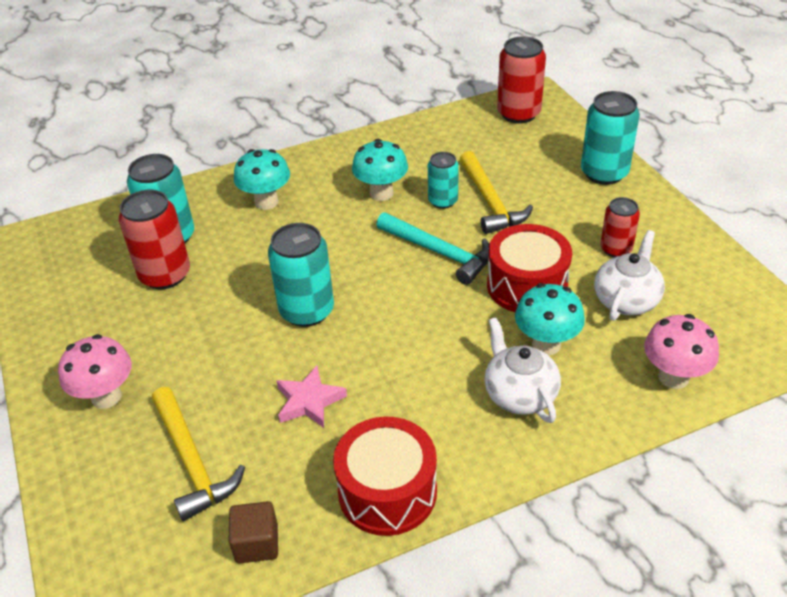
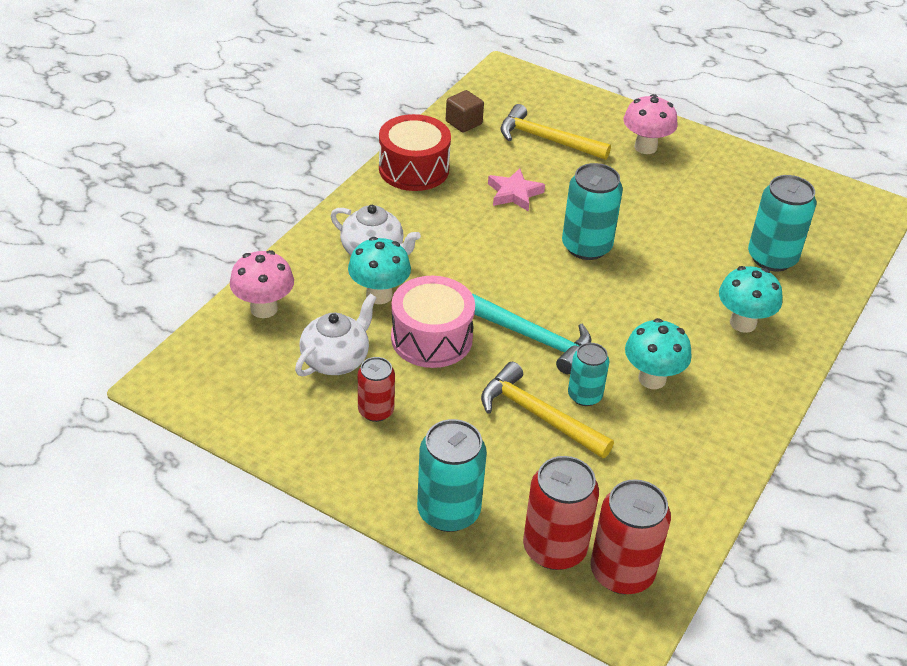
camera: 140 degrees right, 0 degrees up
(165, 275) = (728, 228): red can -> red can (554, 548)
(439, 252) = (534, 338): turquoise hammer -> turquoise hammer turned 150 degrees counterclockwise
(527, 285) = (431, 338): red drum -> pink drum
(626, 300) = (336, 360): white teapot -> white teapot turned 135 degrees counterclockwise

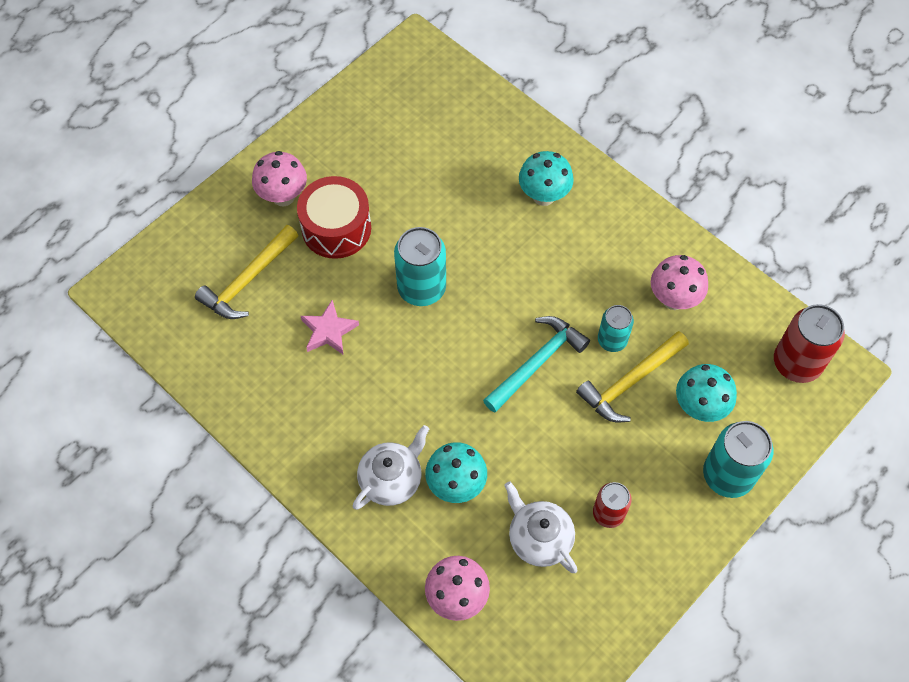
camera: 75 degrees left, 20 degrees up
(414, 169) = (266, 417): red drum -> red drum (336, 228)
(431, 338) = (523, 449): pink drum -> none
(463, 123) = (197, 352): brown cube -> none
(554, 548) = (771, 404): red can -> none
(652, 379) = (599, 284): turquoise mushroom -> turquoise mushroom (699, 407)
(660, 445) = (673, 299): none -> pink mushroom
(772, 258) = (466, 146): turquoise can -> none

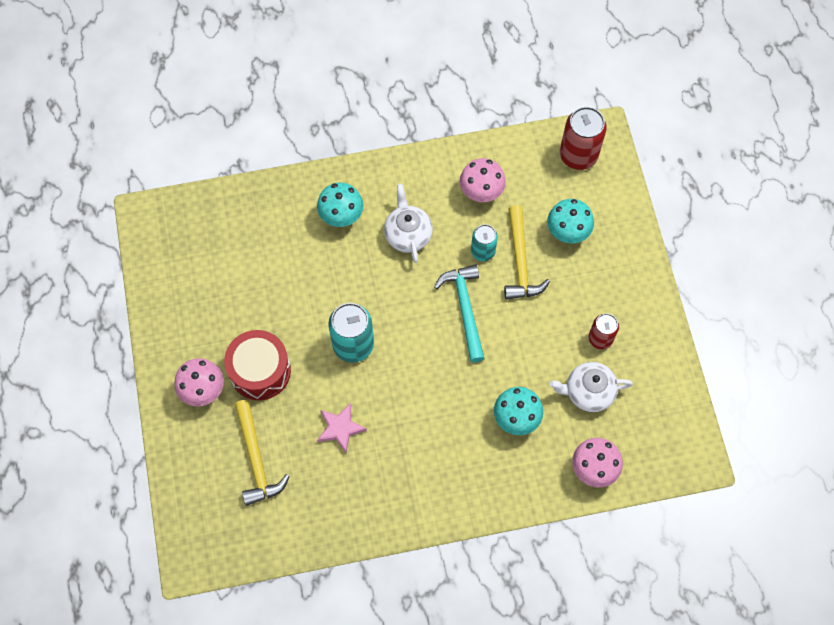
camera: 55 degrees left, 5 degrees up
(391, 479) = (483, 458): white teapot -> white teapot (408, 234)
(727, 475) = (623, 250): turquoise can -> none

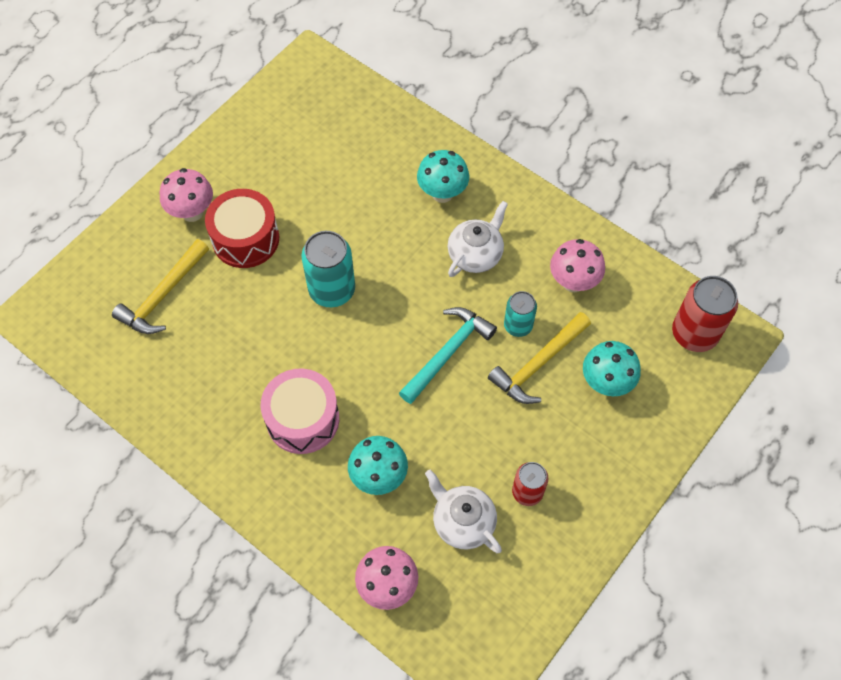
camera: 50 degrees right, 5 degrees down
(340, 428) = (245, 338): pink star -> none
(435, 436) = (302, 419): none -> pink drum

